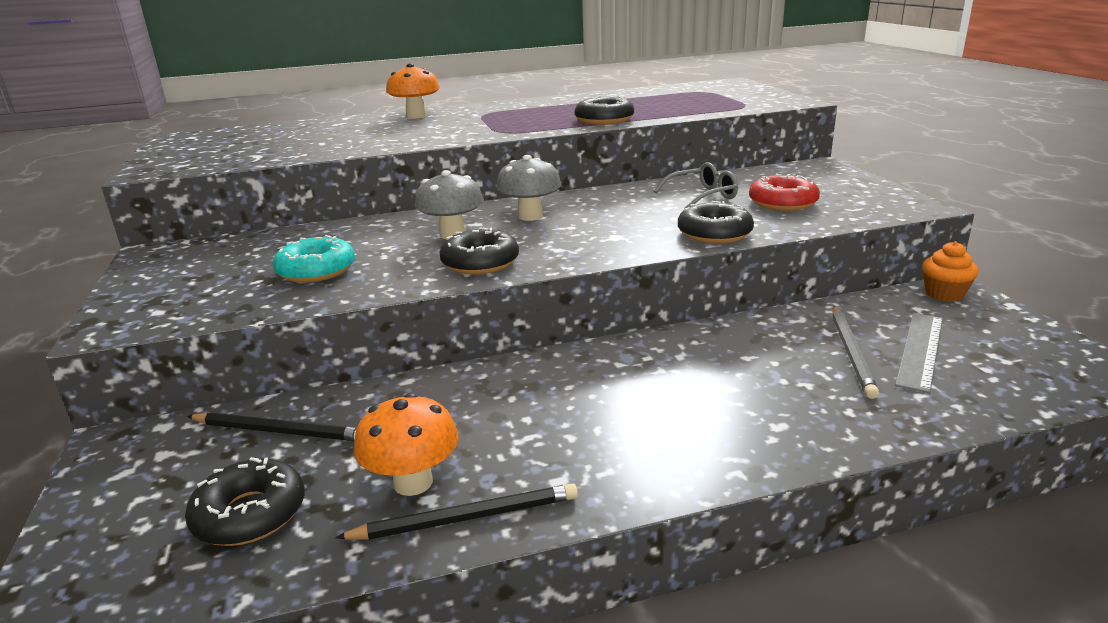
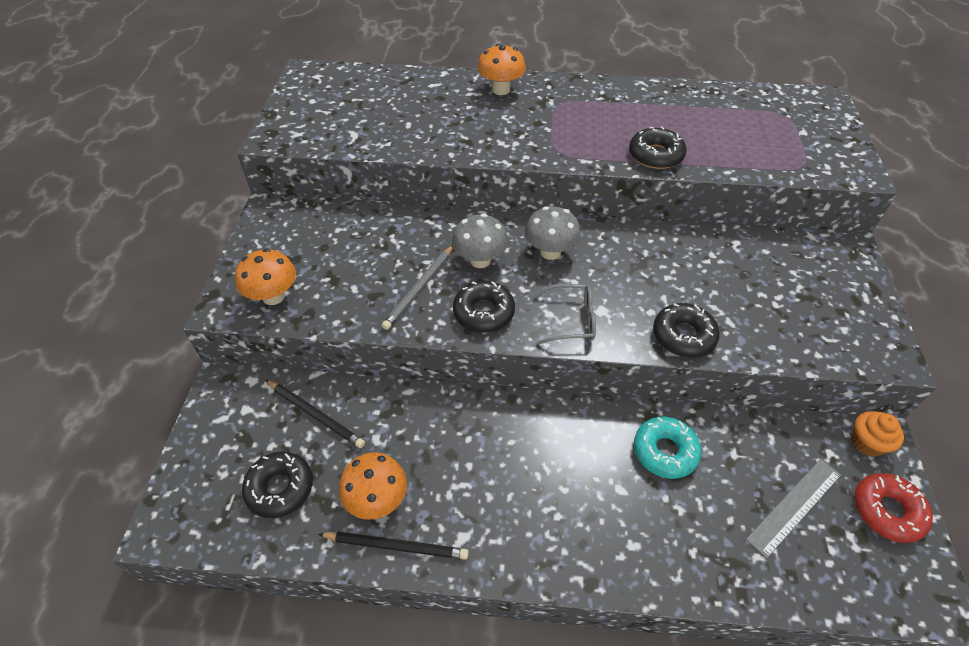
camera: 20 degrees right, 25 degrees up
(185, 305) = (273, 296): none -> orange mushroom
(316, 270) = (368, 279): turquoise donut -> turquoise donut (665, 451)
(702, 196) = (707, 268): grey glasses -> grey glasses (571, 320)
(782, 203) = (771, 305): red donut -> red donut (887, 511)
(851, 353) = (737, 487): grey pencil -> grey pencil (419, 289)

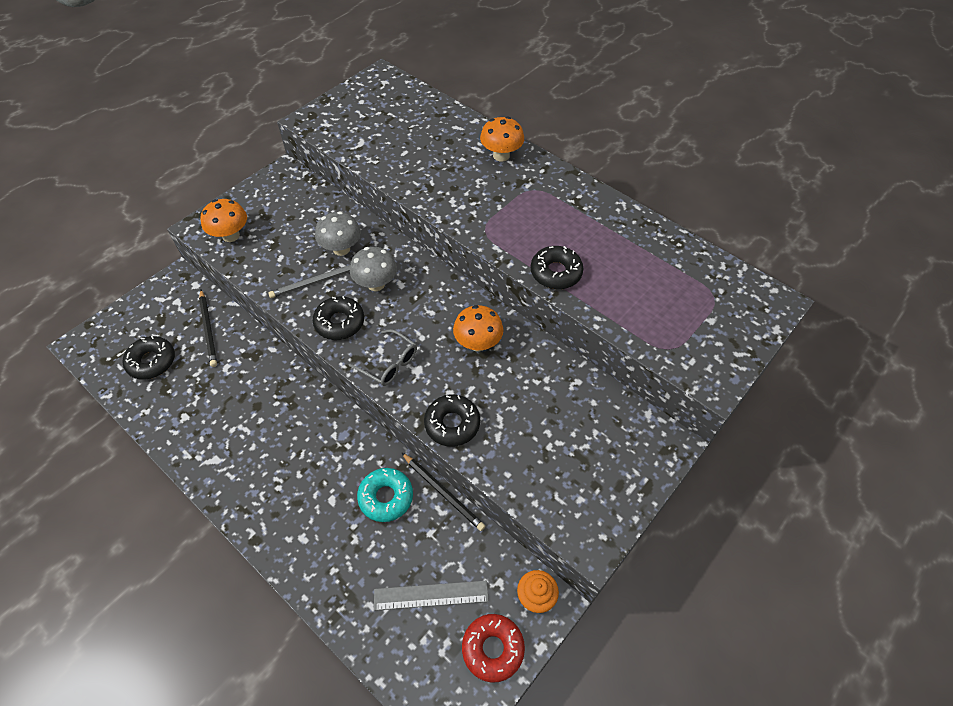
camera: 35 degrees right, 5 degrees up
(377, 499) = (192, 404): orange mushroom -> orange mushroom (478, 343)
(396, 546) = (177, 438): black pencil -> black pencil (443, 492)
(550, 252) = (429, 306): grey mushroom -> grey mushroom (341, 249)

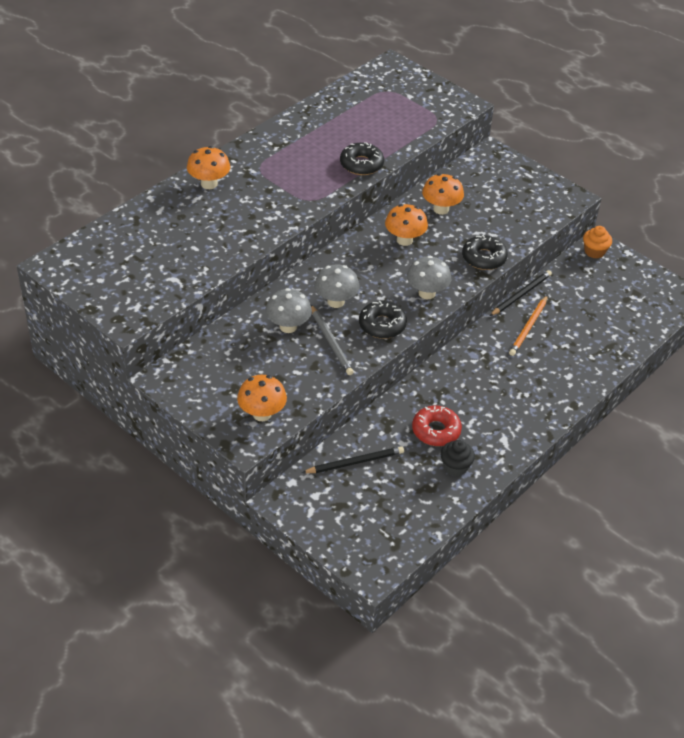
camera: 90 degrees left, 10 degrees down
(152, 361) = (396, 504): black donut -> none
(186, 412) = (455, 467): none -> black cupcake
(386, 497) = (528, 327): turquoise donut -> orange pencil
(388, 363) = (427, 293): grey glasses -> grey mushroom
(431, 595) = (602, 303): grey ruler -> none
(492, 649) = (633, 274): red donut -> red donut (436, 431)
(539, 380) = (441, 209): none -> orange mushroom

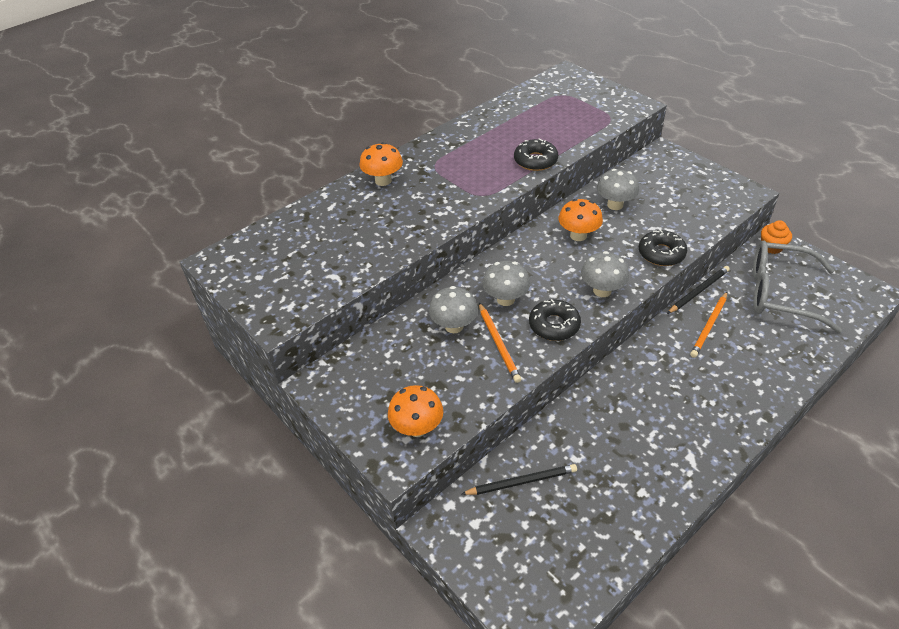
camera: 10 degrees right, 0 degrees up
(331, 342) = (498, 344): grey pencil -> orange pencil
(436, 431) = (613, 444): red donut -> none
(441, 209) = (615, 205): orange mushroom -> grey mushroom
(455, 467) = (636, 491): black cupcake -> none
(598, 297) = (781, 293): none -> grey glasses

